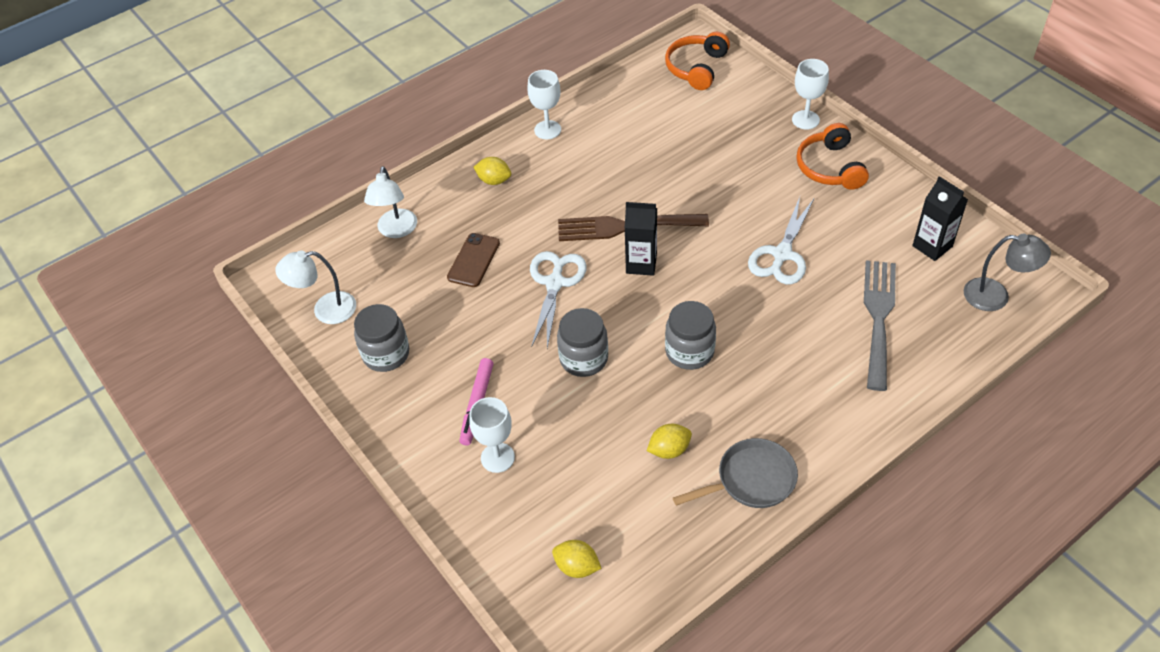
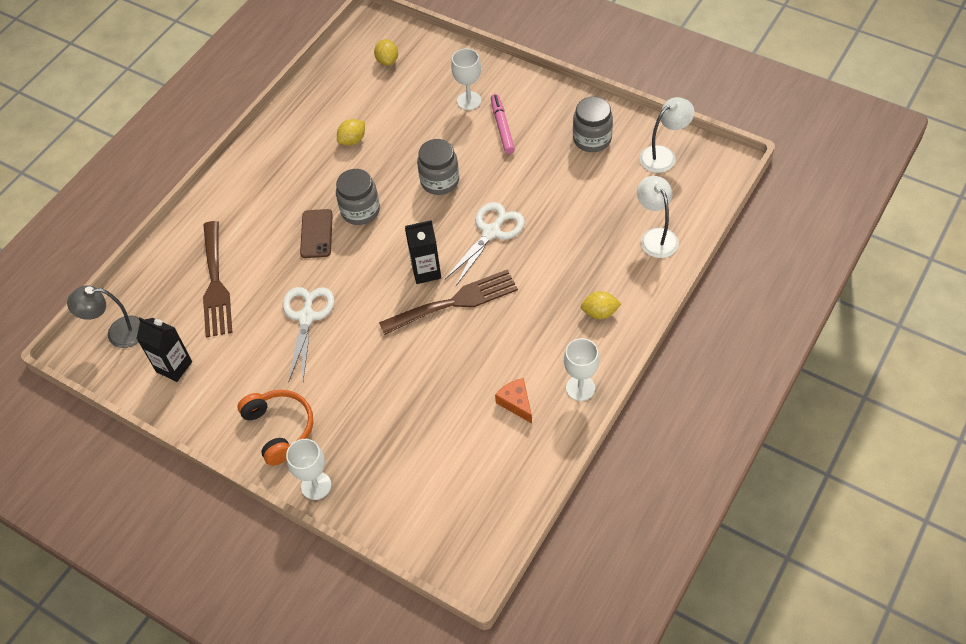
camera: 160 degrees right, 5 degrees up
(473, 260) = (571, 231): brown phone -> brown phone (316, 234)
(555, 283) = (491, 232): white scissors -> white scissors turned 135 degrees counterclockwise
(577, 567) = (387, 61): yellow lemon -> yellow lemon turned 75 degrees clockwise
(608, 133) = (516, 403): none -> orange cheese
(696, 68) = (457, 528): orange headphones -> none
(751, 480) = (290, 139): grey pan -> none
(878, 317) = (215, 284): grey fork -> brown fork

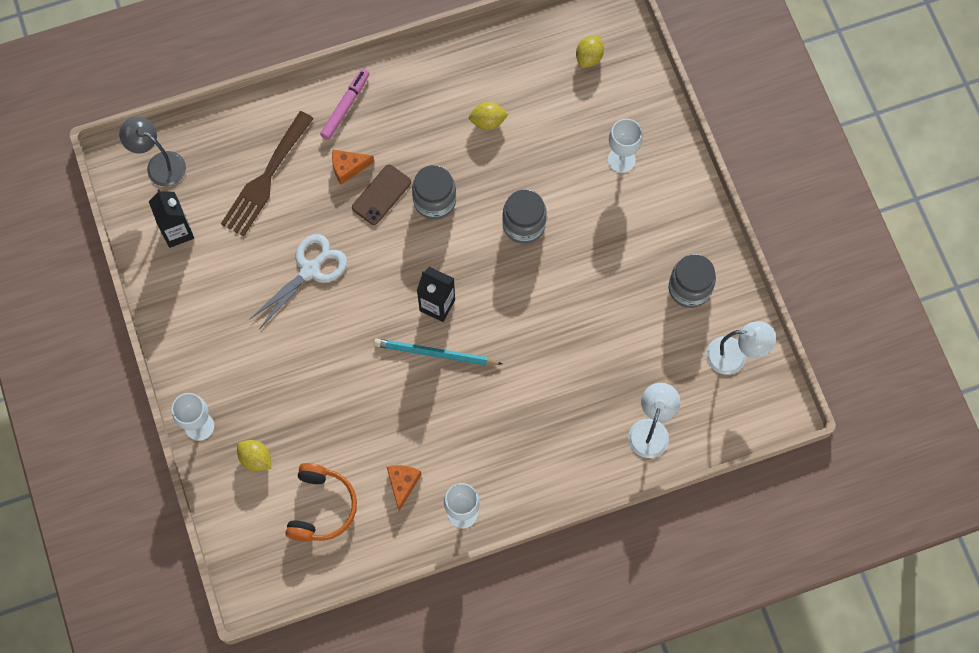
camera: 35 degrees right, 15 degrees up
(274, 234) = (348, 167): none -> orange cheese
(279, 429) = (211, 355): orange headphones -> orange headphones (321, 507)
(455, 302) = (435, 354): brown fork -> turquoise pencil
(491, 232) = (521, 312): white scissors -> none
(502, 127) = (624, 212): pink marker -> pink marker (345, 106)
(600, 313) = (539, 461): yellow lemon -> yellow lemon (256, 459)

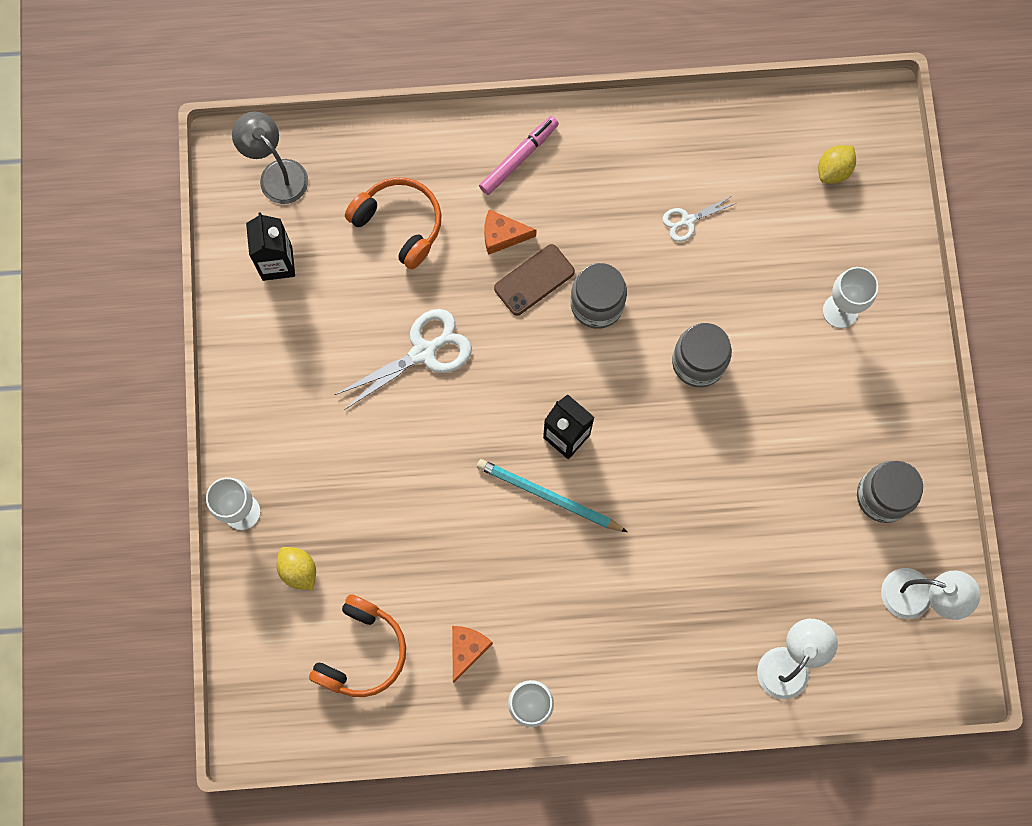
camera: 15 degrees right, 5 degrees up
(265, 179) = (399, 224): brown fork -> orange headphones
(488, 121) = (687, 221): yellow lemon -> white scissors

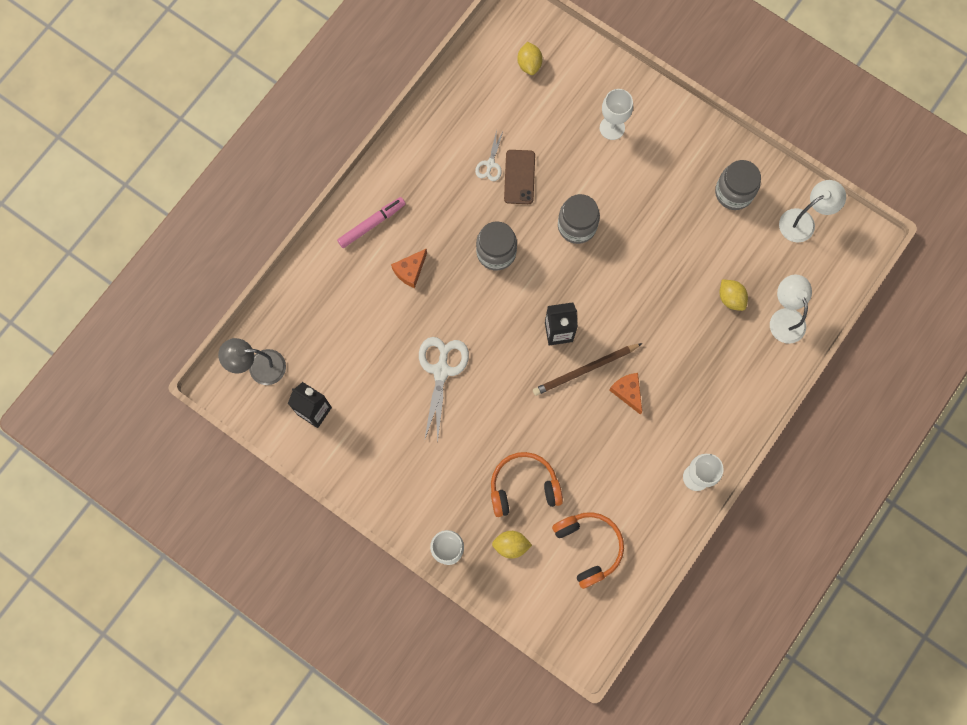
camera: 50 degrees left, 0 degrees up
(399, 224) = (352, 322): orange headphones -> orange headphones (523, 487)
(467, 649) = (635, 486): orange cheese -> orange cheese (627, 392)
(519, 158) = (372, 224): pink marker -> pink marker turned 60 degrees clockwise
(534, 280) = (452, 275): brown phone -> brown phone (519, 177)
(548, 496) = (585, 370): turquoise pencil -> brown pencil
(760, 587) = (731, 298): none -> yellow lemon

